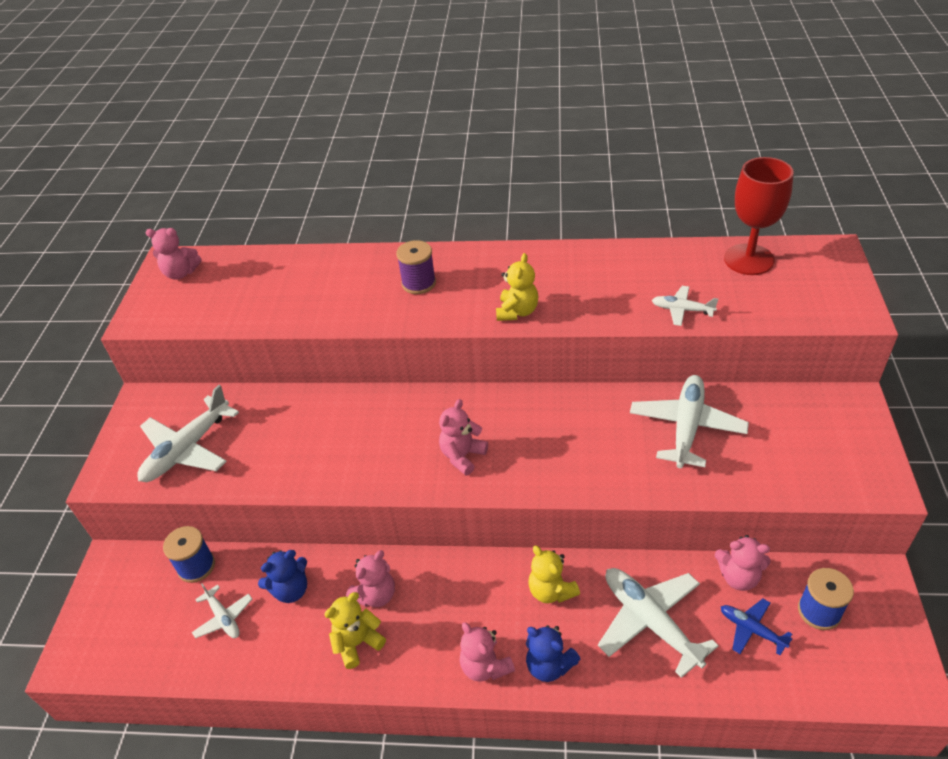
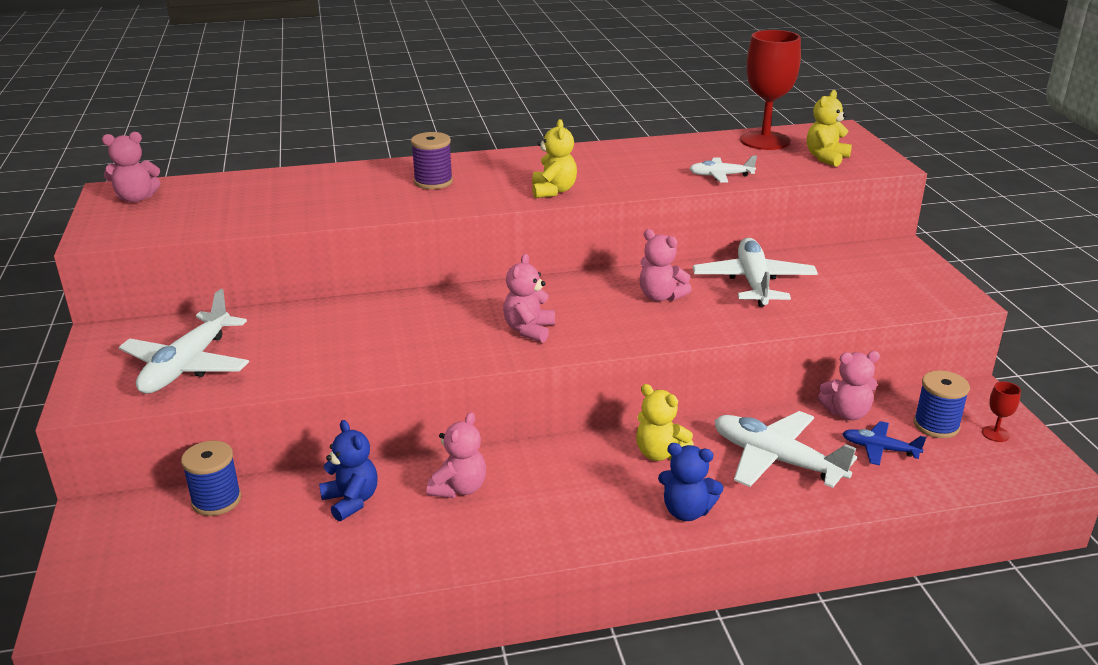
camera: 20 degrees left, 15 degrees down
(224, 618) = (273, 539): white plane -> none
(291, 590) = (351, 501): blue teddy bear -> blue teddy bear turned 75 degrees counterclockwise
(357, 643) = (456, 531): yellow teddy bear -> yellow teddy bear (826, 158)
(485, 666) = (616, 524): pink teddy bear -> pink teddy bear (660, 296)
(874, 635) = (995, 434): none -> red goblet

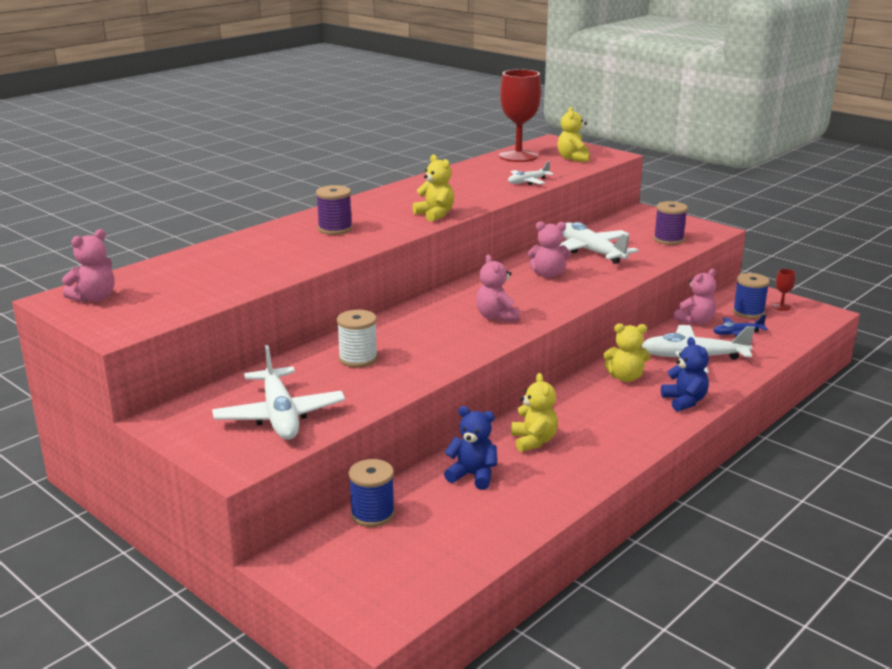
camera: 35 degrees left, 5 degrees down
(334, 331) = (358, 359): none -> white spool
(459, 488) = (533, 441): pink teddy bear -> yellow teddy bear
(686, 511) = (684, 401): blue teddy bear -> blue teddy bear turned 90 degrees counterclockwise
(876, 295) = (668, 239): none -> purple spool

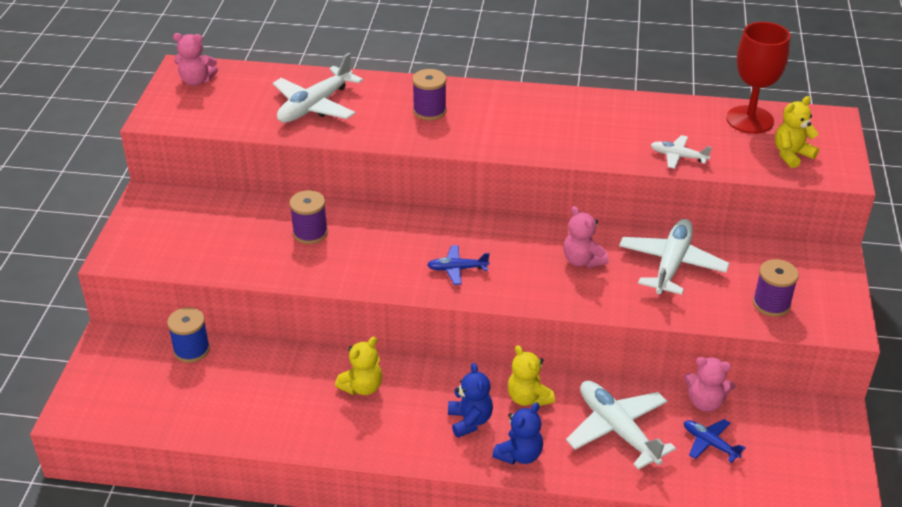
camera: 55 degrees right, 15 degrees up
(280, 416) = (194, 241): white plane -> white plane (315, 106)
(358, 359) = (310, 233): white spool -> purple spool
(435, 215) = (522, 144): yellow teddy bear -> none
(473, 476) = (282, 376): blue teddy bear -> blue teddy bear (470, 421)
(496, 317) = (457, 269): pink teddy bear -> blue plane
(748, 312) = (774, 435): blue spool -> none
(781, 307) = (821, 457): red goblet -> none

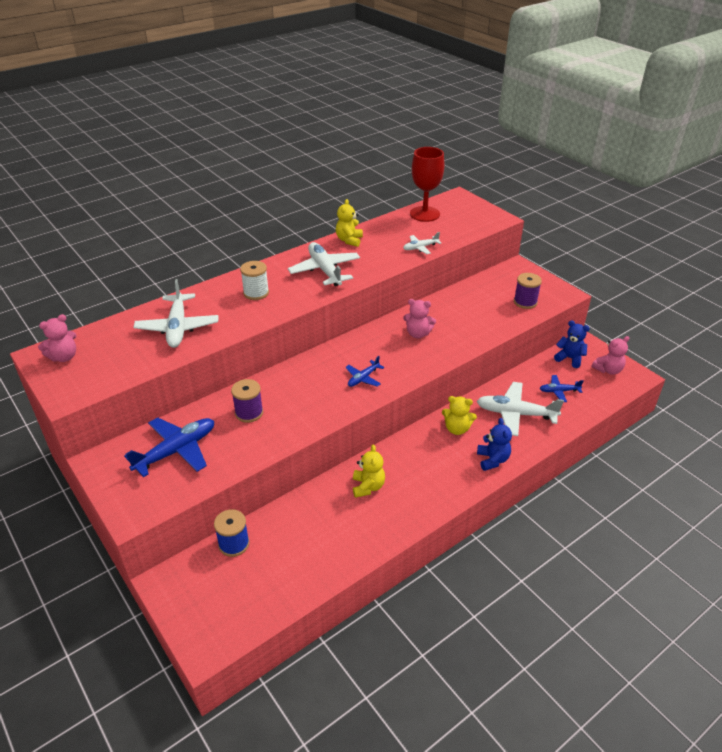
camera: 45 degrees left, 0 degrees up
(211, 227) = (176, 451): none -> blue plane
(429, 111) = (256, 293): purple spool -> white spool
(470, 421) = (446, 461): blue teddy bear -> blue teddy bear (569, 358)
(671, 264) = (459, 310): white plane -> white plane (325, 270)
(705, 402) = (531, 374): pink teddy bear -> pink teddy bear (608, 370)
(791, 155) = (466, 221): yellow teddy bear -> yellow teddy bear (349, 240)

